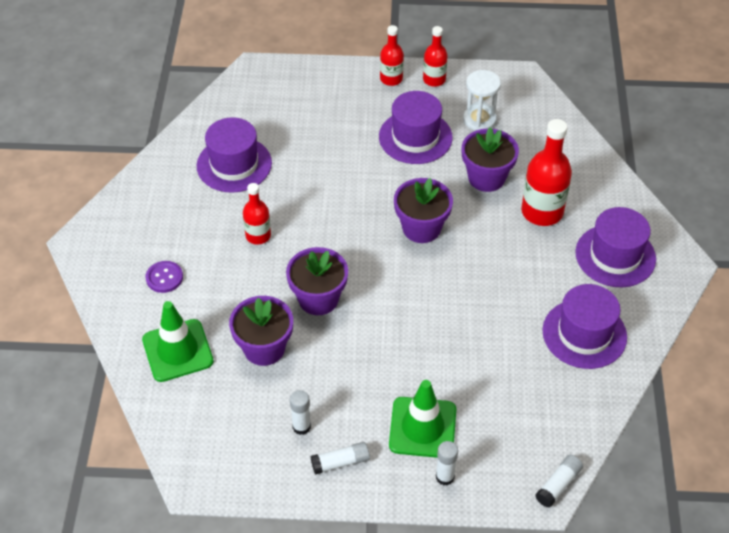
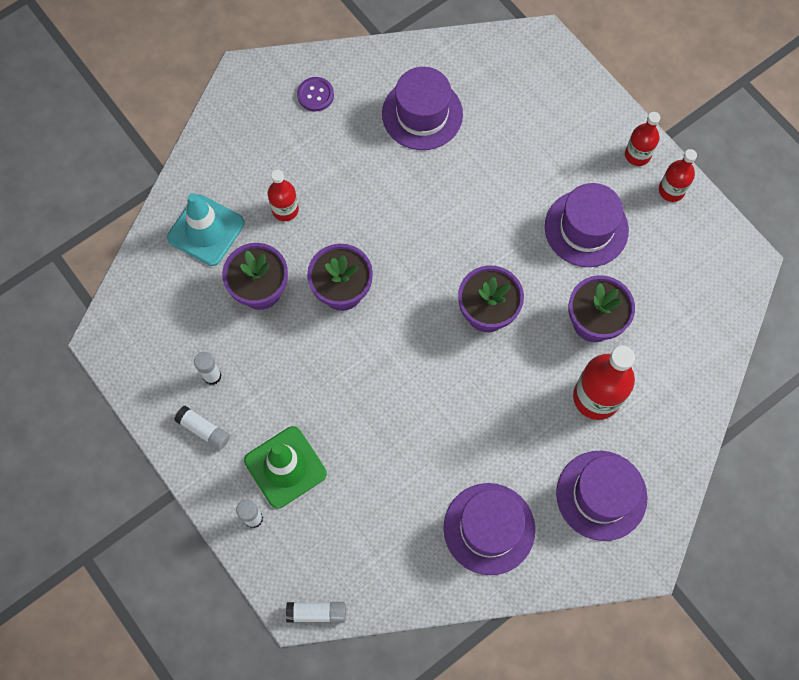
camera: 50 degrees right, 20 degrees up
(164, 278) = (264, 162): purple button -> purple button (315, 95)
(177, 350) = (206, 230): green traffic cone -> turquoise traffic cone
(258, 235) = (365, 194): red bottle -> red bottle (285, 210)
(479, 119) = (658, 264): white hourglass -> none

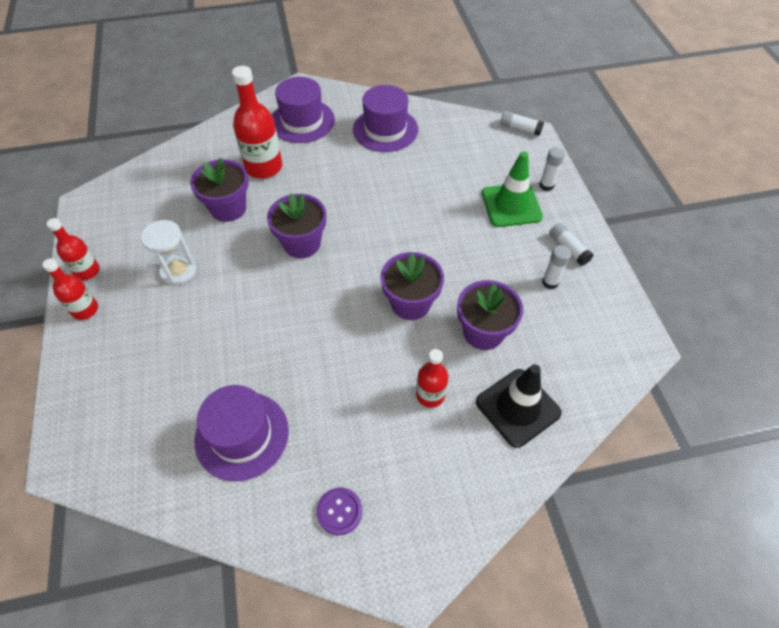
camera: 155 degrees left, 15 degrees down
(206, 230) = (518, 407): turquoise traffic cone -> black traffic cone
(586, 228) = (178, 271): purple hat -> white hourglass

